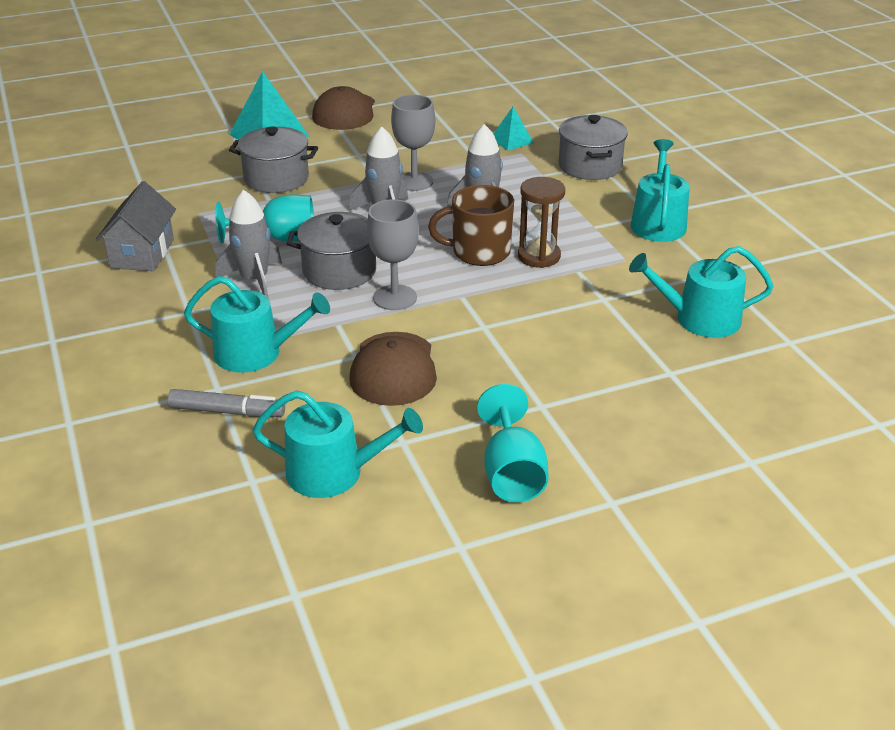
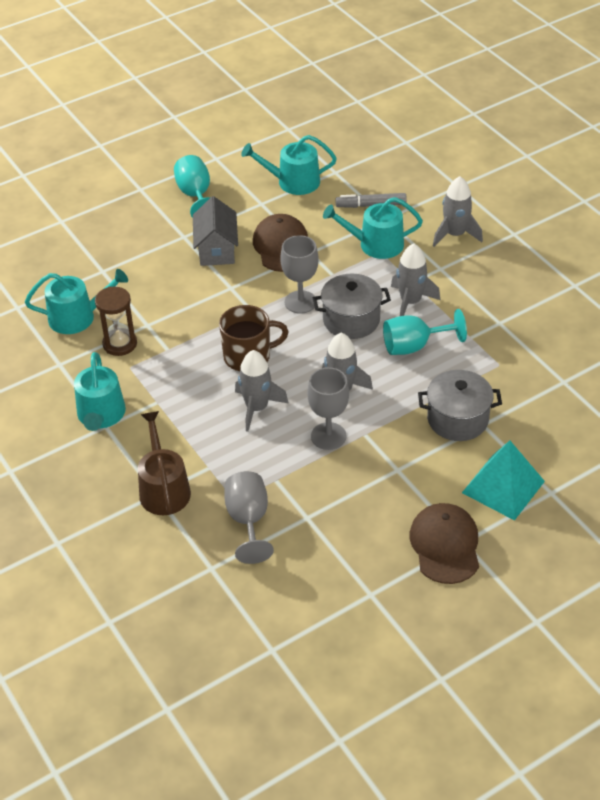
camera: 170 degrees right, 10 degrees up
(134, 350) = (455, 234): none -> grey rocket
(142, 253) = (512, 313): grey house -> grey house (217, 249)
(511, 140) = (248, 520): turquoise pyramid -> grey goblet
(539, 256) = (200, 359): brown hourglass -> brown hourglass (120, 344)
(590, 166) = (163, 488): grey pot -> brown watering can

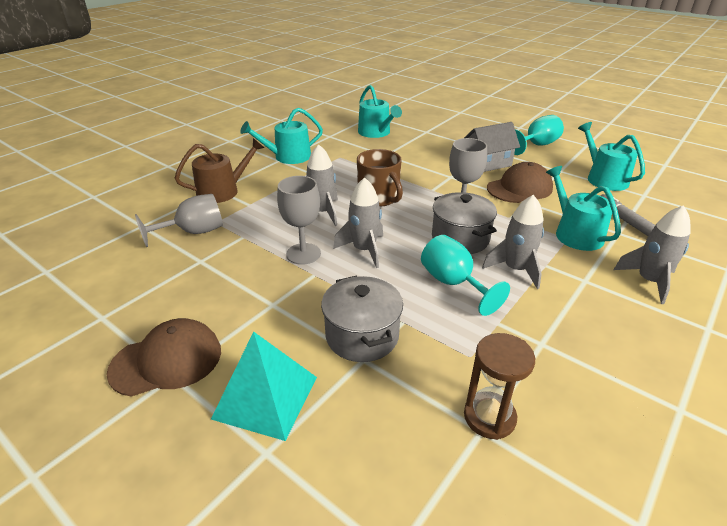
camera: 70 degrees right, 10 degrees down
(120, 344) = (360, 149): brown hourglass -> brown hourglass (489, 417)

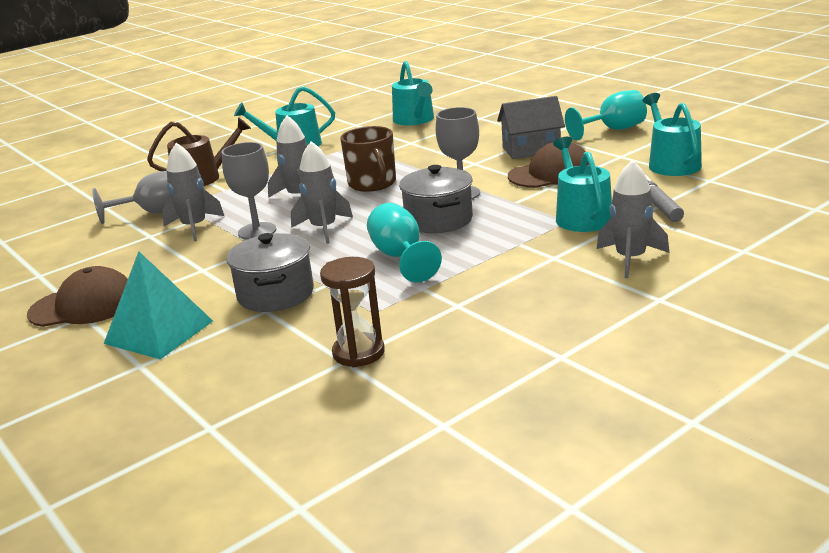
camera: 15 degrees right, 10 degrees down
(515, 269) = (480, 247): grey rocket -> grey rocket (194, 227)

